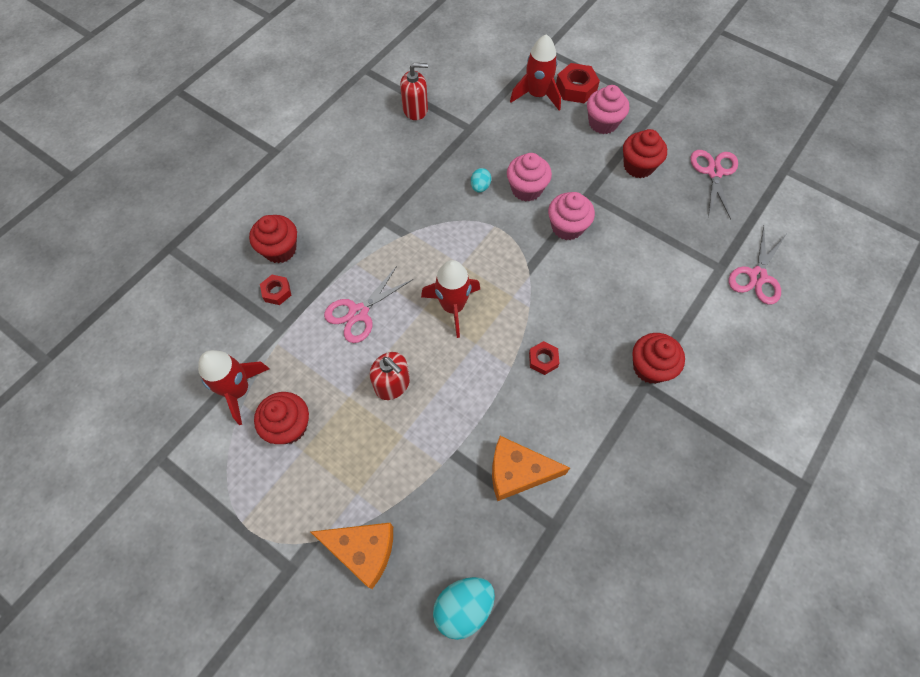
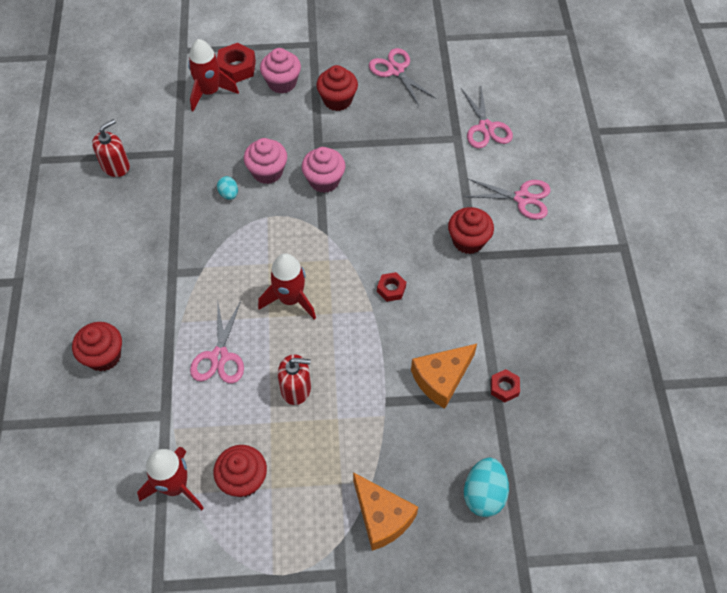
camera: 40 degrees left, 5 degrees down
(277, 292) = (134, 390): red nut -> red nut (504, 387)
(363, 550) = (382, 517): orange cheese -> orange cheese turned 75 degrees clockwise
(737, 365) = (522, 198): none -> pink scissors

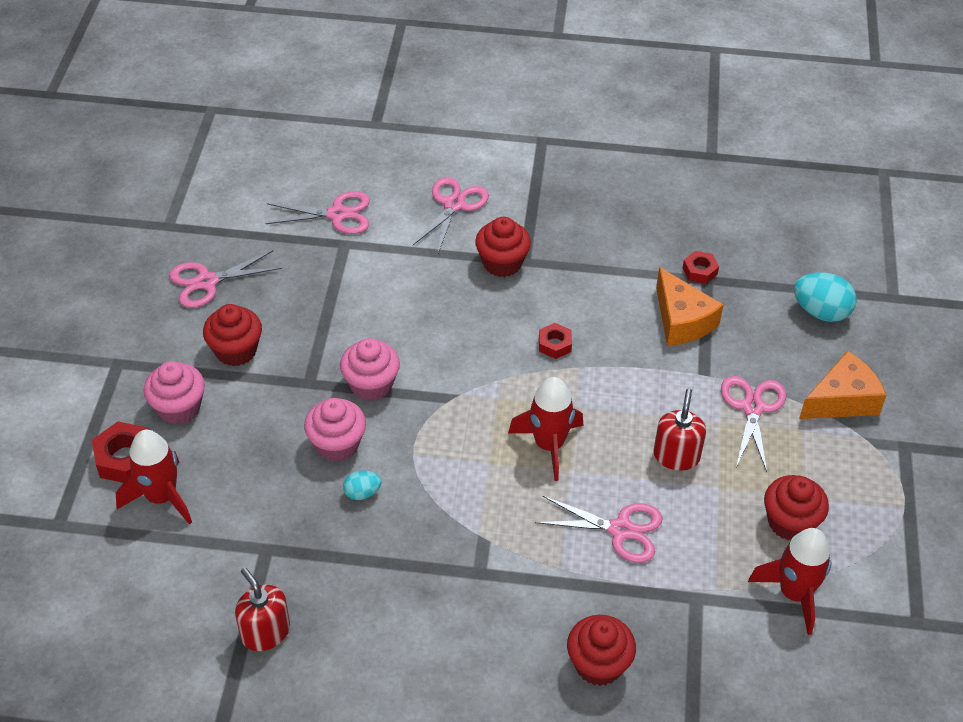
camera: 80 degrees left, 10 degrees down
(357, 442) = (752, 408): none -> pink scissors

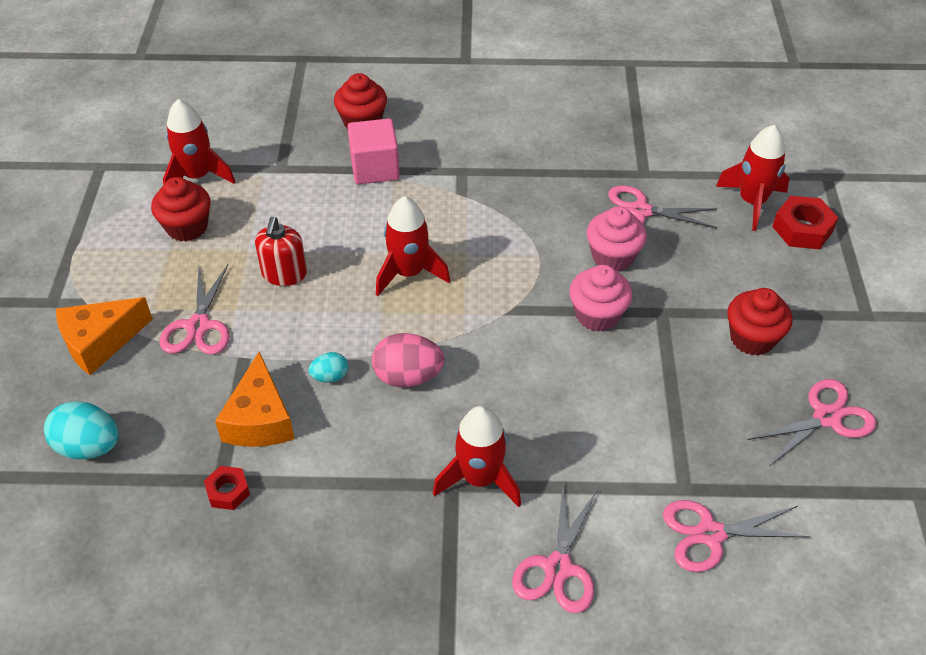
camera: 175 degrees right, 0 degrees up
(179, 408) = (779, 276): pink cupcake -> none
(265, 632) = (621, 122): red soap dispenser -> none
(362, 493) = (576, 219): turquoise egg -> turquoise egg (330, 376)
(502, 263) = (479, 478): red cupcake -> red rocket
(554, 344) = (408, 376): red nut -> pink egg
(582, 586) = (375, 168): none -> pink cube
(620, 530) = (341, 209): pink scissors -> pink scissors (640, 211)
(682, 321) = (260, 419): orange cheese -> orange cheese turned 150 degrees counterclockwise

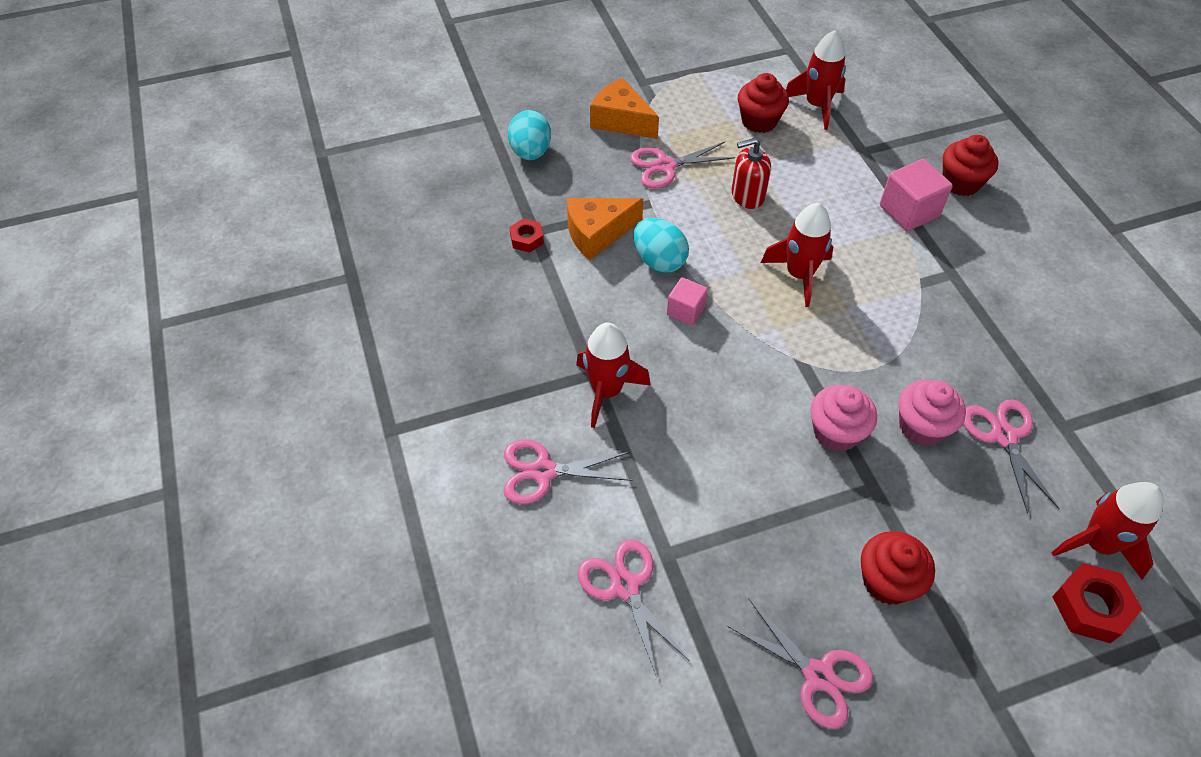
camera: 70 degrees right, 5 degrees up
(330, 376) = (659, 261): turquoise egg -> turquoise egg, size x1.80
(408, 376) = (685, 311): pink egg -> pink cube

